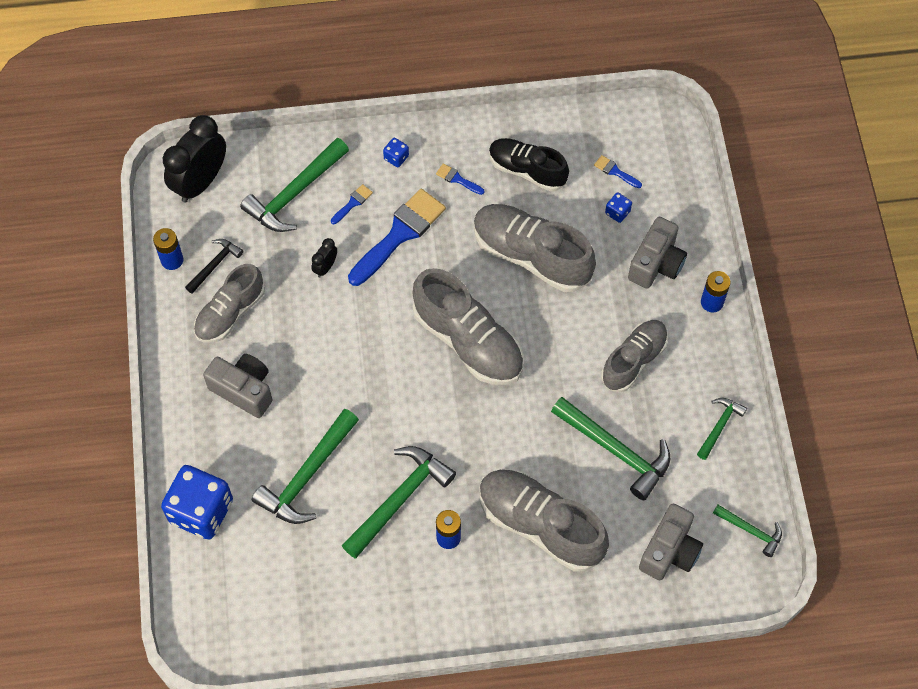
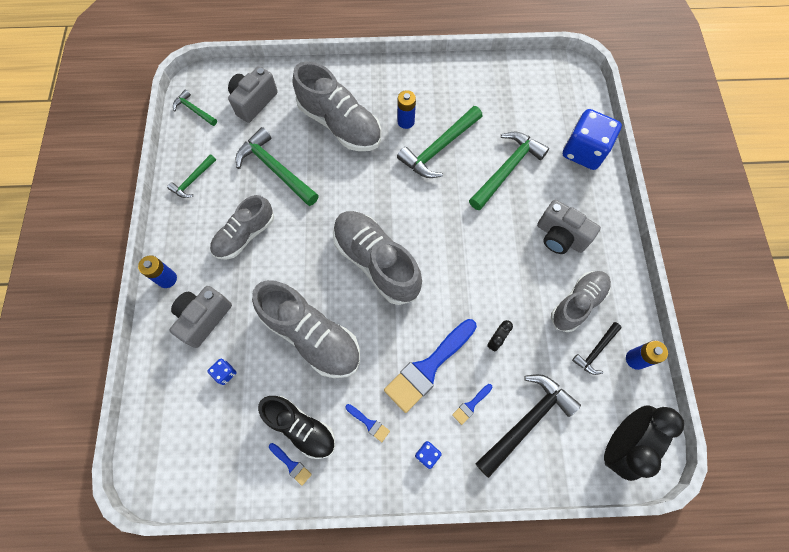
camera: 175 degrees left, 5 degrees up
(295, 193) = (526, 421): green hammer -> black hammer
(615, 171) = (216, 418): blue brush -> blue brush (291, 464)

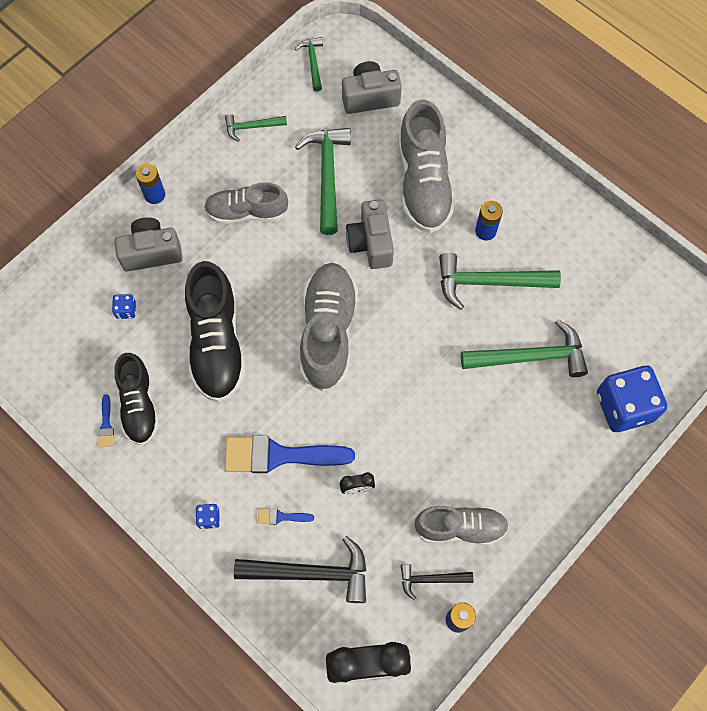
camera: 45 degrees right, 0 degrees up
(312, 335) = (217, 343): grey shoe -> black shoe
(369, 423) = (190, 452): blue brush -> none
(560, 236) = (511, 459): grey camera -> grey camera (371, 243)

